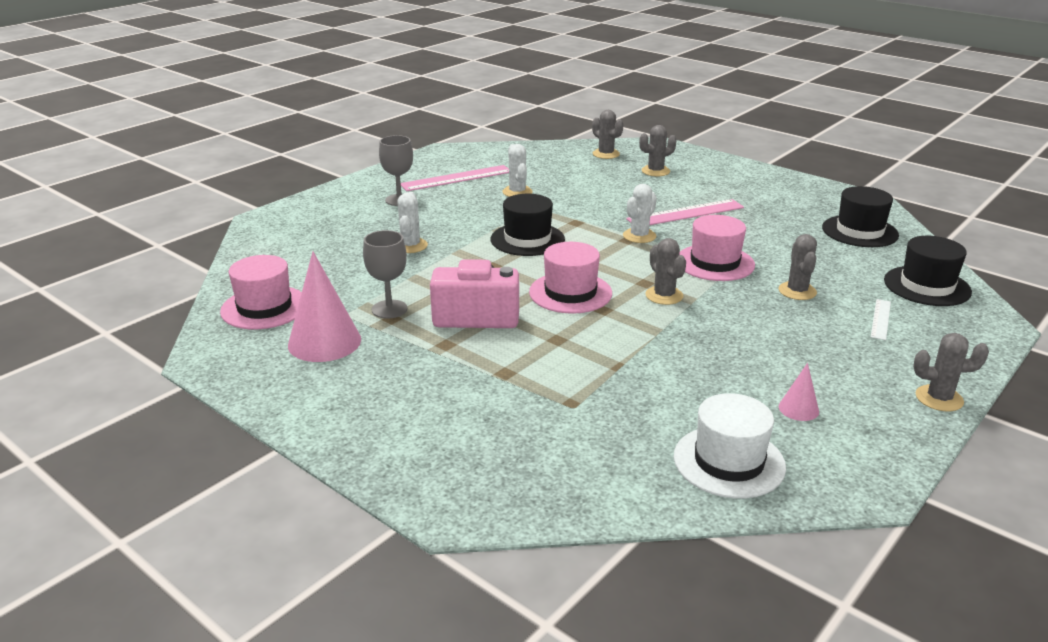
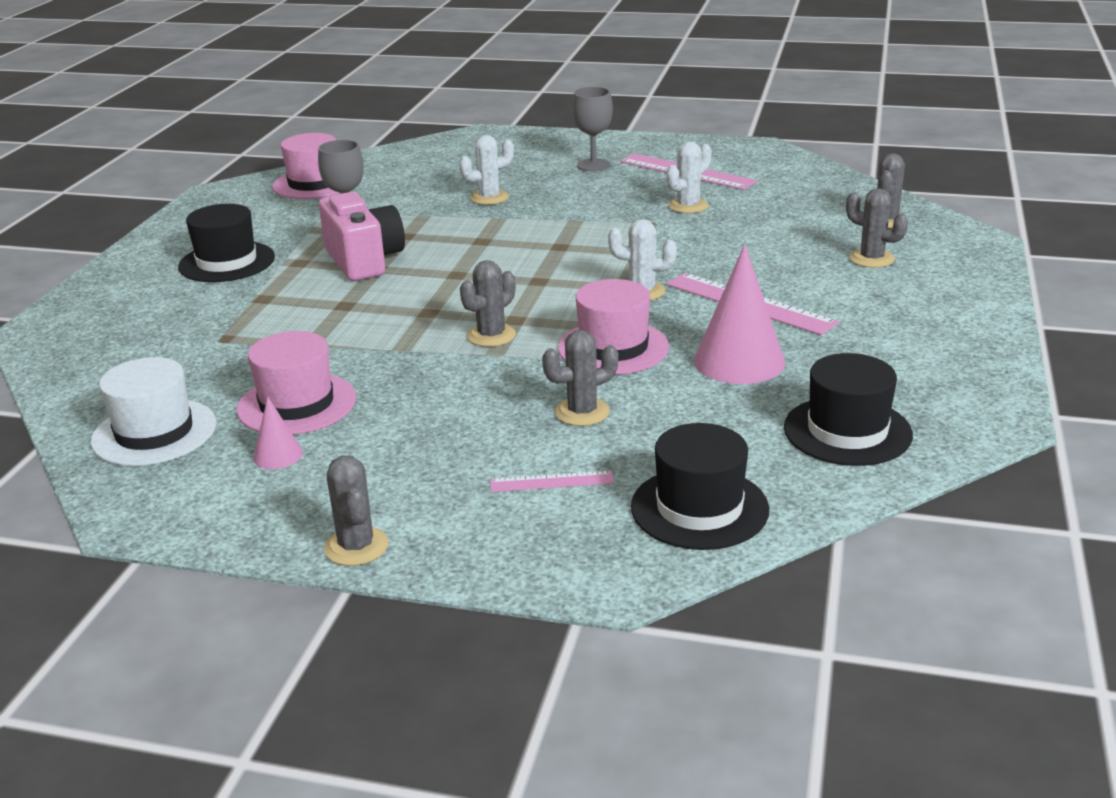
camera: 65 degrees right, 0 degrees up
(324, 342) = (270, 219): pink cone -> pink cone (739, 361)
(527, 239) = (564, 240): black hat -> black hat (227, 262)
(570, 293) = (453, 289): pink hat -> pink hat (297, 404)
(880, 319) = (551, 481): white ruler -> pink ruler

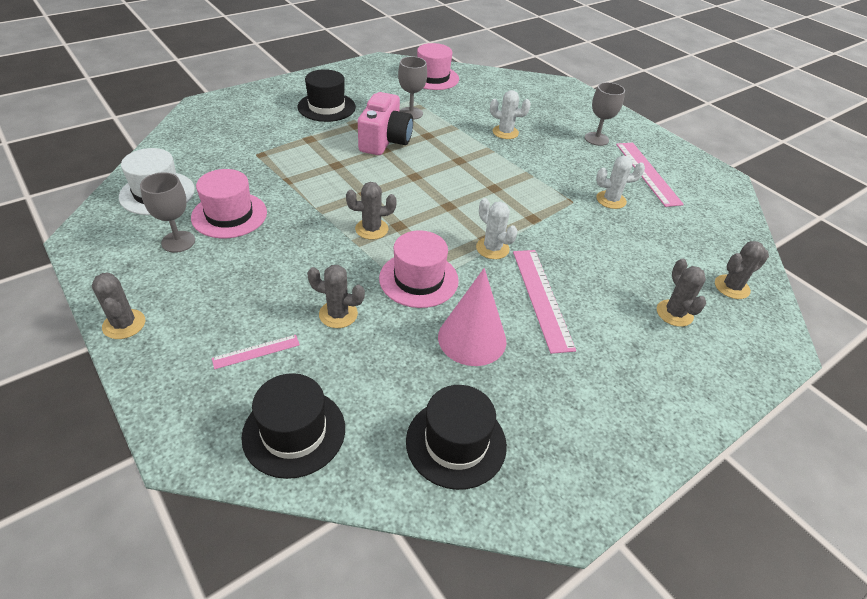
camera: 35 degrees right, 15 degrees up
(278, 455) = (178, 241): pink cone -> grey goblet
(356, 547) = (124, 324): grey cactus -> grey cactus turned 45 degrees counterclockwise
(551, 481) = (256, 351): pink ruler -> pink ruler turned 60 degrees counterclockwise

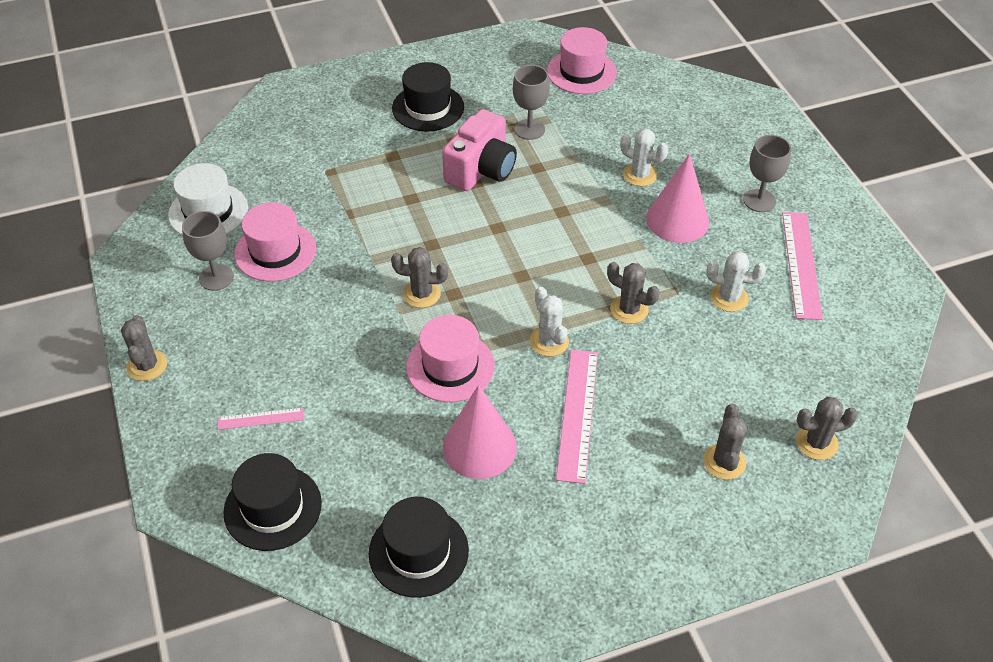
camera: 20 degrees right, 5 degrees up
(338, 314) = (352, 393): grey cactus -> grey cactus (629, 309)
(547, 156) = (677, 220): none -> pink cone

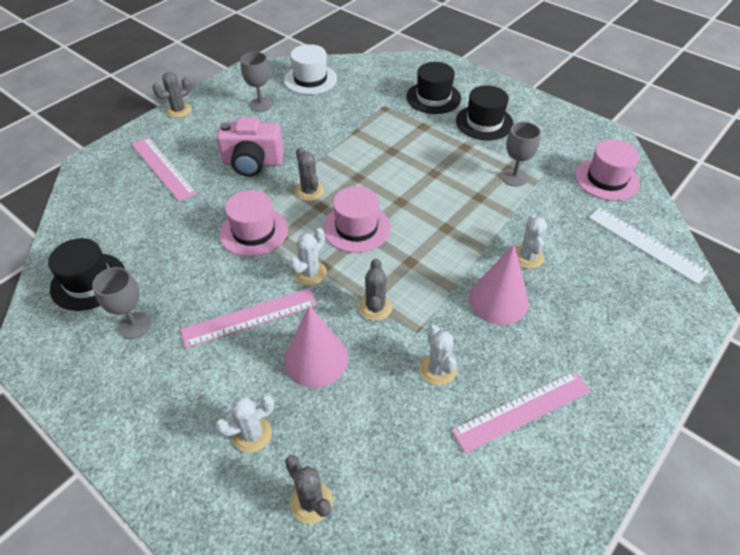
camera: 60 degrees right, 0 degrees up
(260, 418) = (163, 168): pink ruler -> pink ruler, size x1.90
(273, 508) = (98, 202): black hat -> black hat (433, 97)
(275, 251) = (298, 116): pink hat -> pink hat (356, 227)
(479, 447) = (191, 275): pink cone -> pink cone (316, 359)
(481, 170) = (449, 171): pink camera -> pink camera (252, 163)
(677, 95) = (645, 244): none -> white ruler
(724, 462) = (252, 434): grey cactus -> white cactus
(759, 200) = (574, 348): grey goblet -> grey goblet (134, 325)

